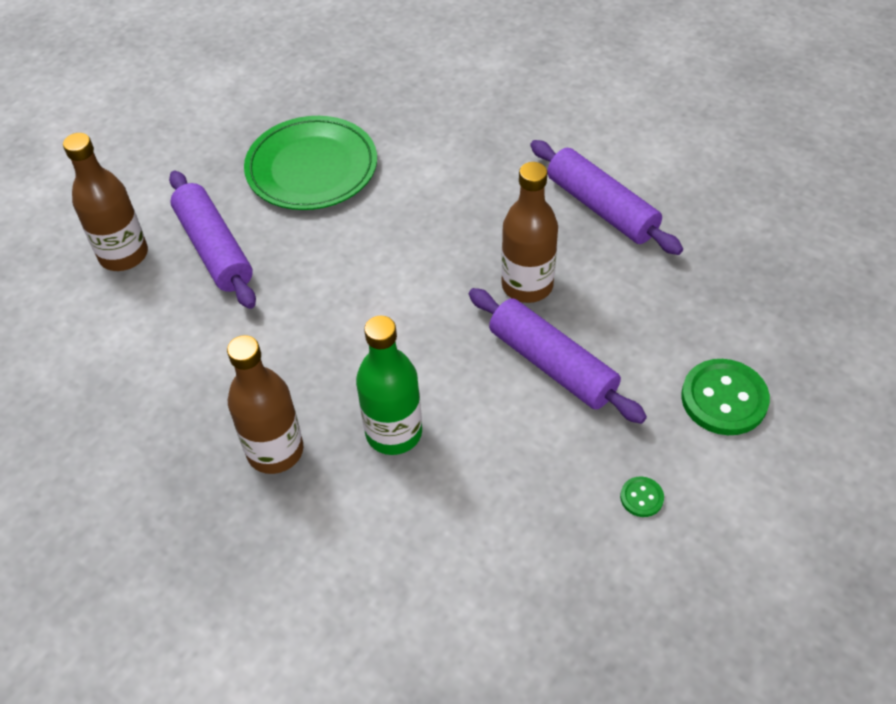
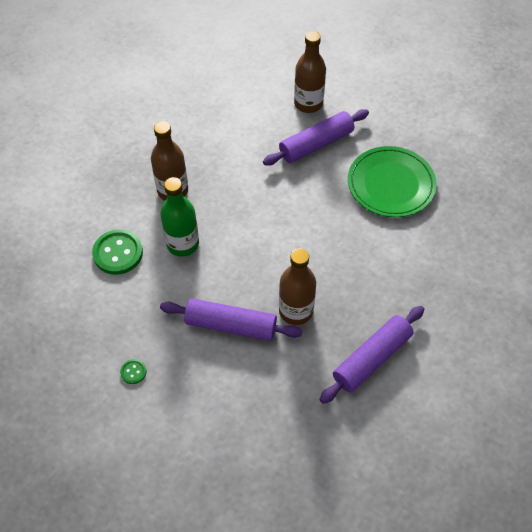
camera: 85 degrees right, 5 degrees up
(552, 365) = (231, 325): purple rolling pin -> purple rolling pin turned 60 degrees clockwise
(724, 399) = (203, 426): green button -> green button (118, 253)

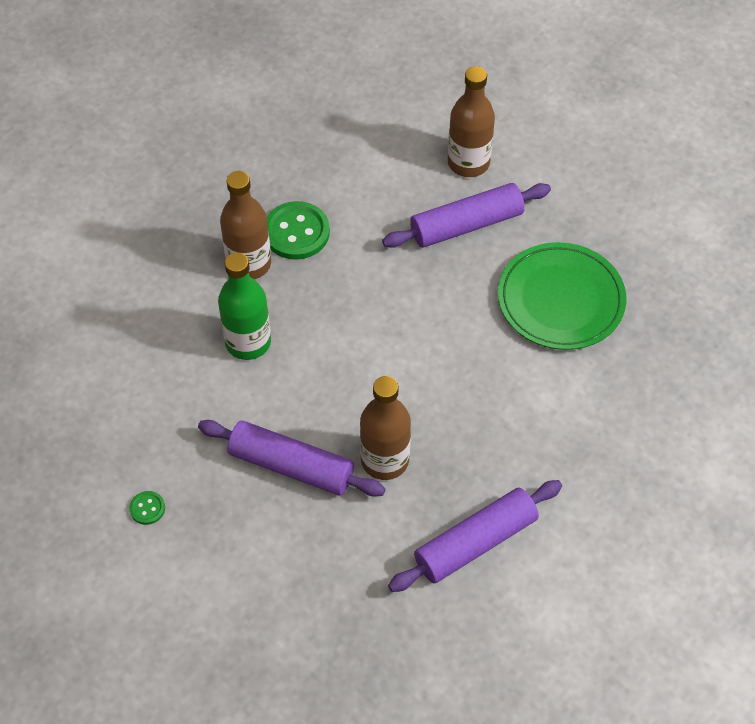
camera: 10 degrees right, 0 degrees up
(118, 253) = (157, 342): green button -> green button (296, 232)

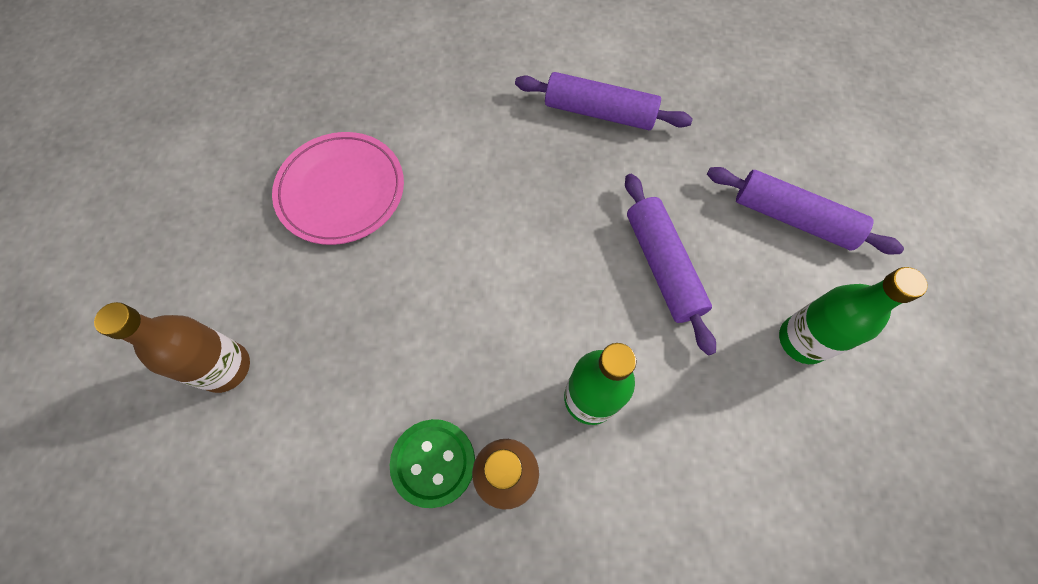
camera: 130 degrees left, 10 degrees up
(147, 508) = (802, 340): green button -> green bottle
(385, 460) = (594, 208): brown bottle -> none
(466, 225) = (309, 314): purple rolling pin -> purple rolling pin (792, 218)
(560, 300) = (341, 191): green plate -> pink plate

